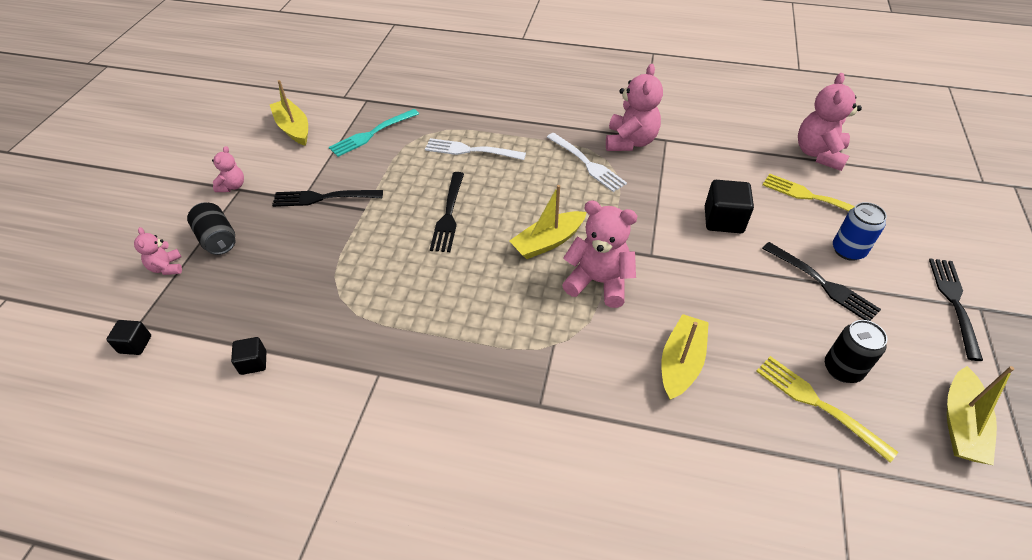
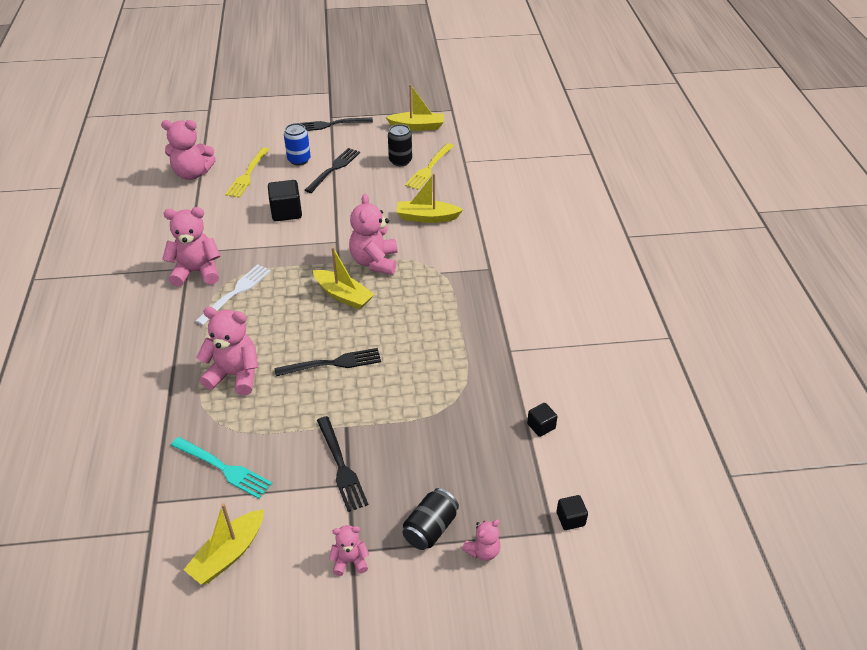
camera: 110 degrees left, 5 degrees down
(471, 150) = (235, 375): white fork -> pink teddy bear

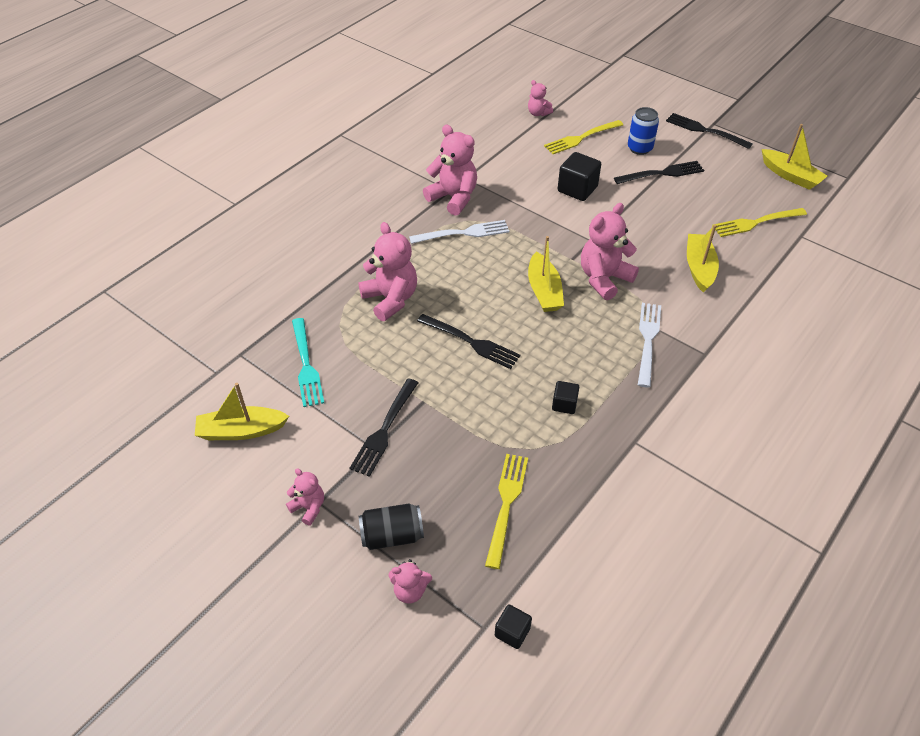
camera: 45 degrees right, 5 degrees up
(192, 173) = (538, 113): pink teddy bear -> pink teddy bear, size x0.53
(400, 161) = (734, 200): black can -> none
(427, 217) = (699, 268): yellow boat -> yellow boat turned 45 degrees clockwise
(447, 283) = (648, 340): none -> white fork
(479, 448) = (506, 504): none -> yellow fork
(541, 426) = (583, 531): black cube -> black cube (564, 404)

